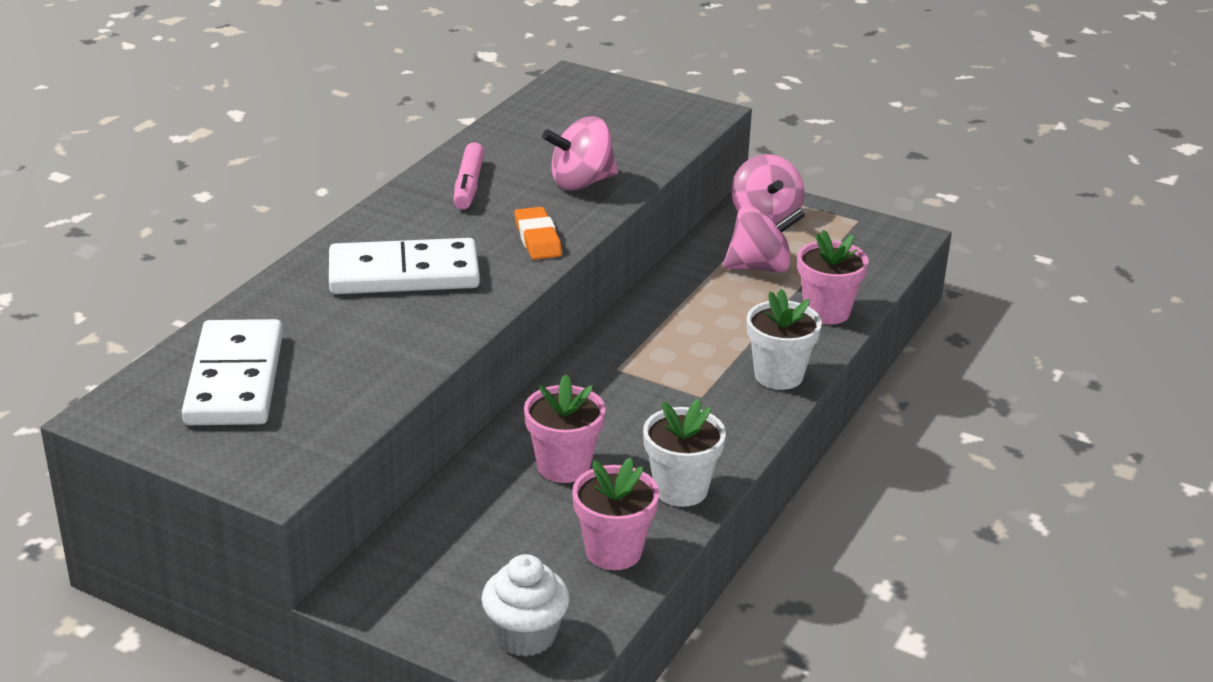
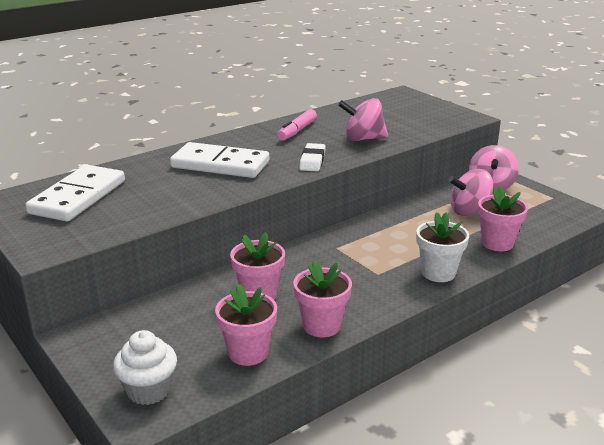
camera: 25 degrees right, 5 degrees down
(537, 239) = (312, 161): orange eraser -> white eraser
(680, 489) = (321, 326): white flower pot -> pink flower pot
(760, 267) = (469, 211): pink spinning top -> pink spinning top turned 150 degrees clockwise

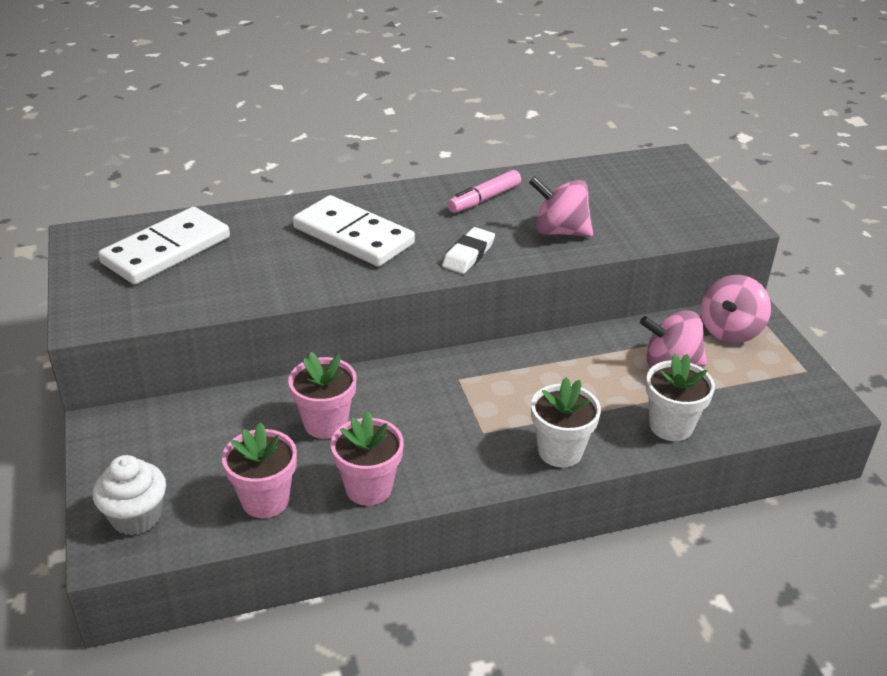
camera: 20 degrees right, 10 degrees up
(497, 243) = (671, 426): pink flower pot -> white flower pot

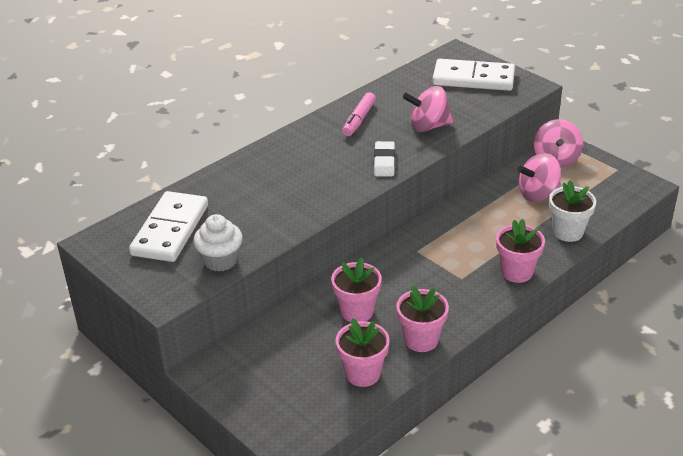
camera: 25 degrees left, 0 degrees up
(136, 517) = (288, 418): white cupcake -> white cupcake (220, 260)
(353, 236) = (294, 175): white domino -> white domino (473, 78)
(560, 451) = (517, 272): white flower pot -> pink flower pot

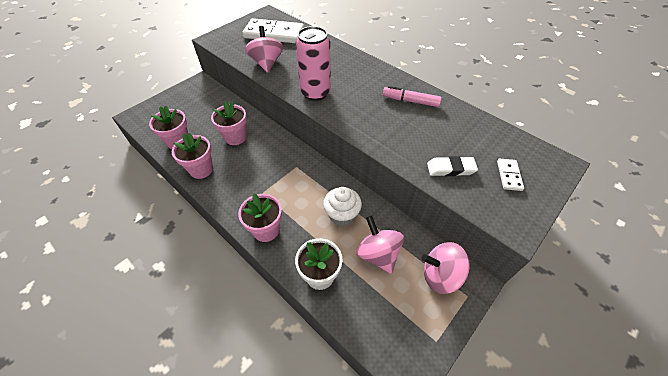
camera: 85 degrees right, 15 degrees up
(220, 260) = (242, 53): white cupcake -> white cupcake (342, 215)
(334, 188) = (315, 93): none -> pink can
(384, 162) = (351, 116): white eraser -> white eraser (450, 169)
(428, 126) = (409, 142): pink spinning top -> pink spinning top (267, 63)
(473, 78) = (509, 175): white domino -> white domino, size x0.45

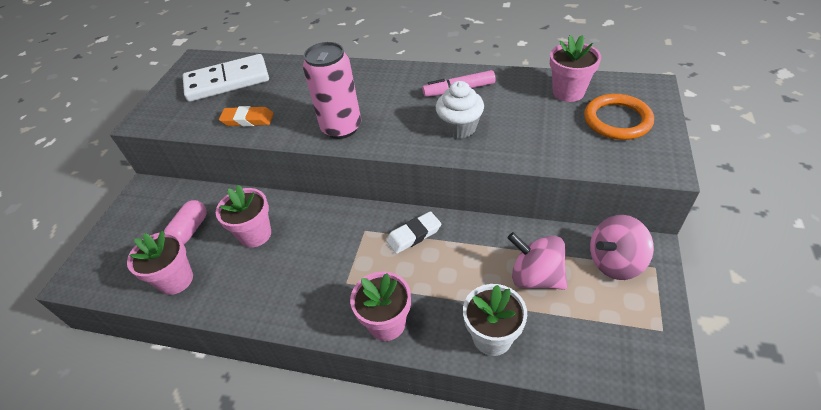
camera: 25 degrees left, 5 degrees down
(201, 169) = (239, 297): pink flower pot -> pink flower pot (568, 92)
(205, 117) = (190, 230): none -> pink capsule
(267, 63) = (248, 120): pink spinning top -> orange eraser
(342, 215) = (463, 257): white cupcake -> white cupcake (459, 128)
(450, 169) = (558, 140): white eraser -> white eraser (414, 235)
(509, 175) = (617, 120): white domino -> orange ring

